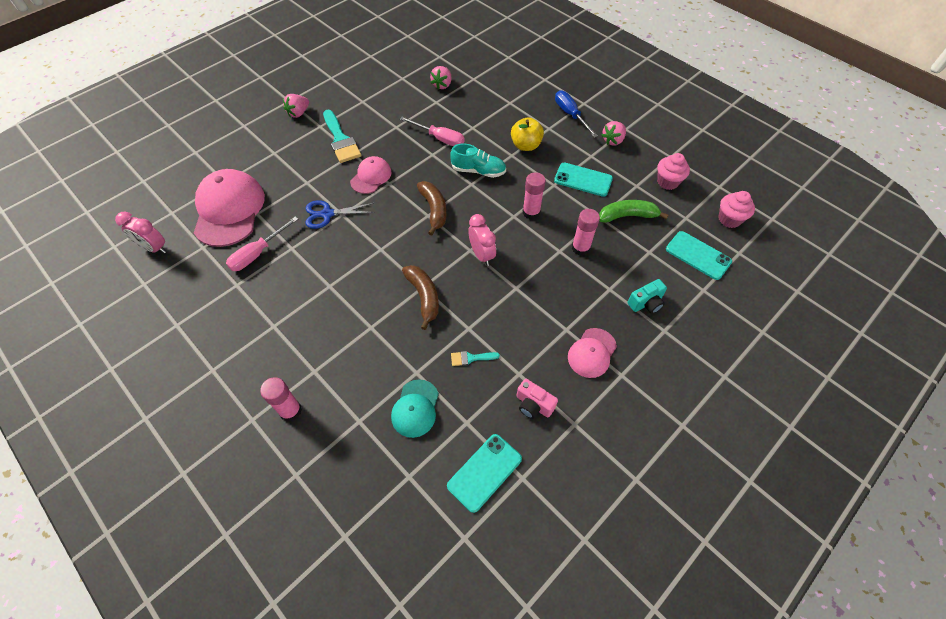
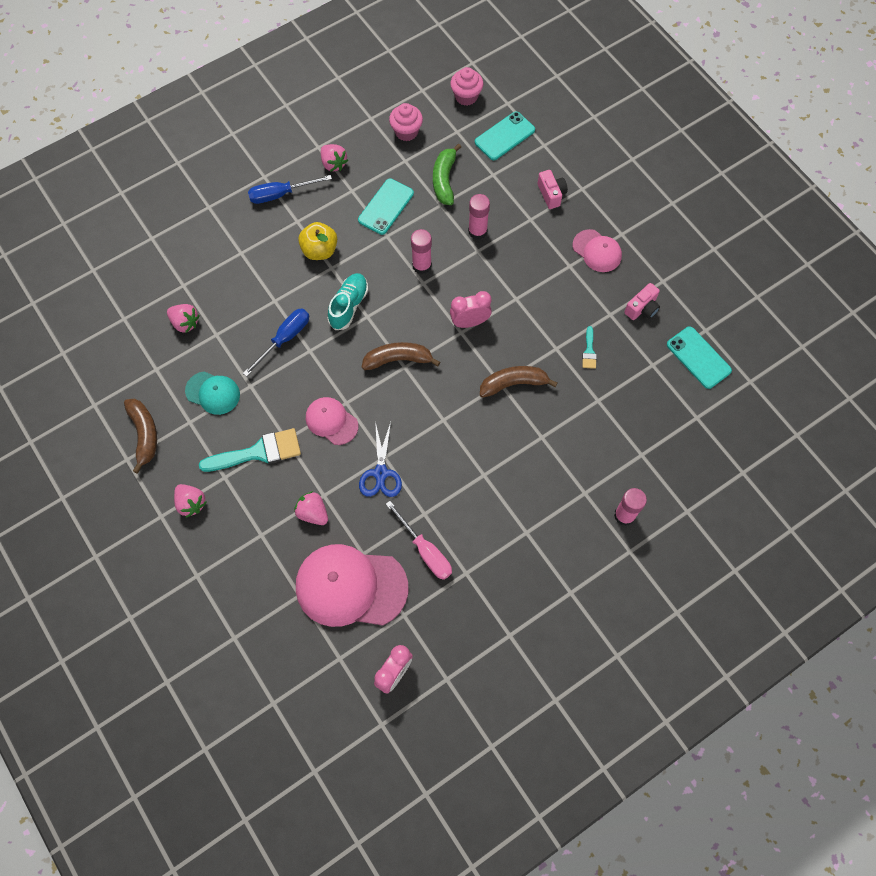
camera: 80 degrees left, 10 degrees up
(292, 178) = (313, 513): none -> pink strawberry
(350, 82) = (144, 434): none -> brown banana
(415, 408) = (634, 405): turquoise cap -> turquoise cap (213, 393)
(439, 138) = (285, 339): pink screwdriver -> blue screwdriver
(646, 303) = (551, 194): turquoise camera -> pink camera

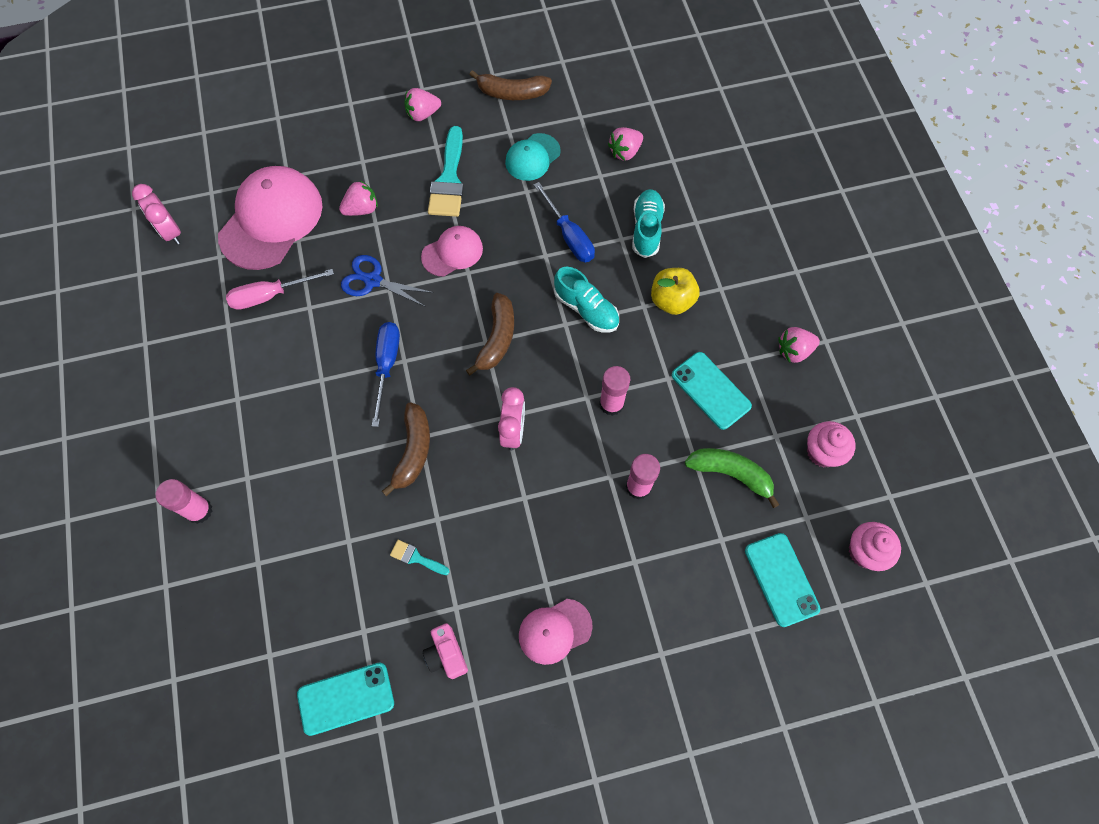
camera: 110 degrees right, 0 degrees up
(259, 285) = (646, 229): none -> turquoise shoe
(280, 194) = (765, 281): blue screwdriver -> blue screwdriver (387, 365)
(551, 194) = (665, 606): pink camera -> none

